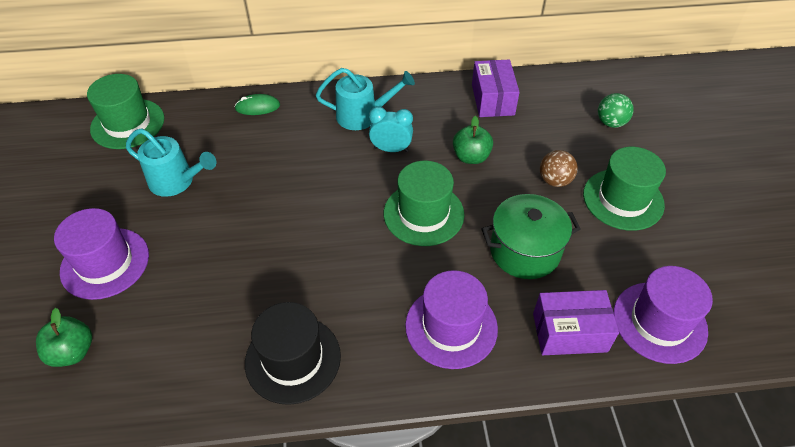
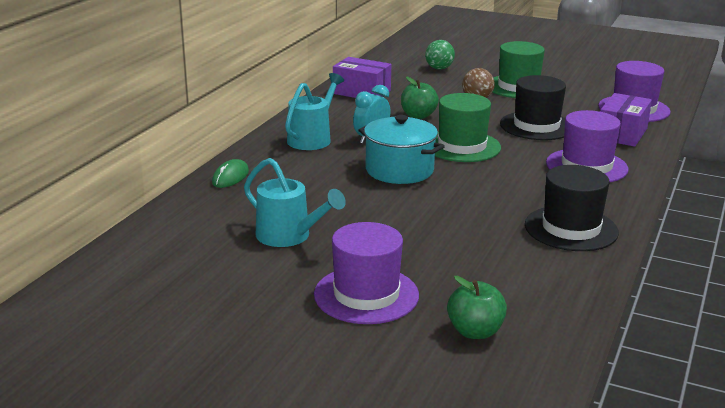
camera: 60 degrees left, 25 degrees down
(127, 124) = (152, 246): green hat -> none
(177, 182) = (289, 236): turquoise watering can -> turquoise watering can turned 75 degrees clockwise
(338, 193) = (399, 170): none -> turquoise pot
(525, 251) = (536, 126): green pot -> black hat

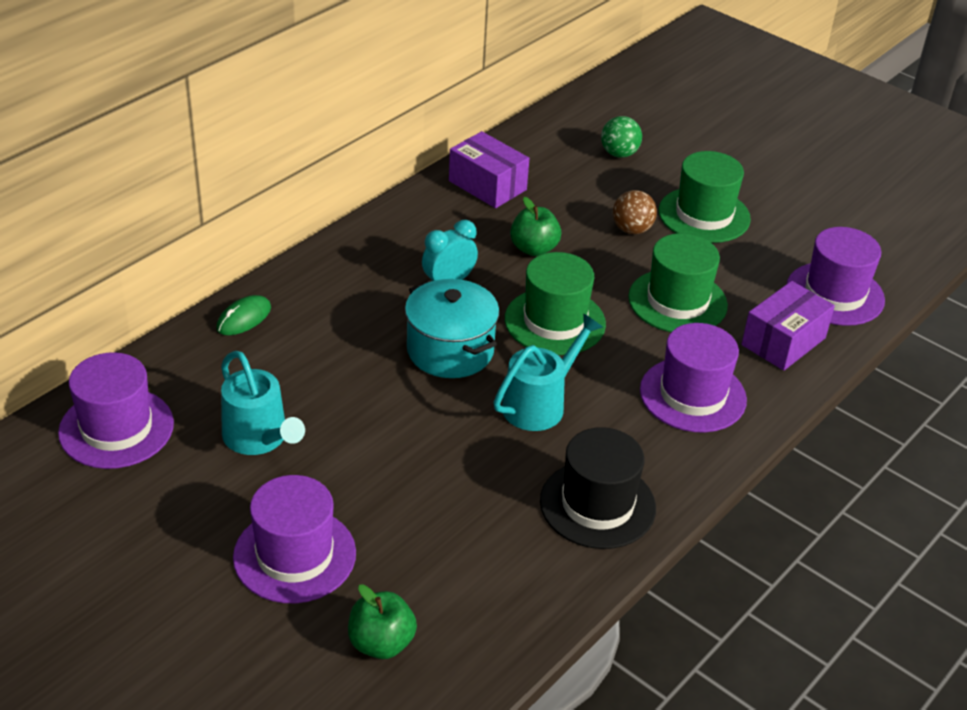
camera: 15 degrees right, 15 degrees up
(167, 249) = (116, 428): none -> purple hat
(312, 138) = (376, 266): turquoise watering can -> turquoise watering can (540, 403)
(536, 126) = (677, 301): black hat -> green hat

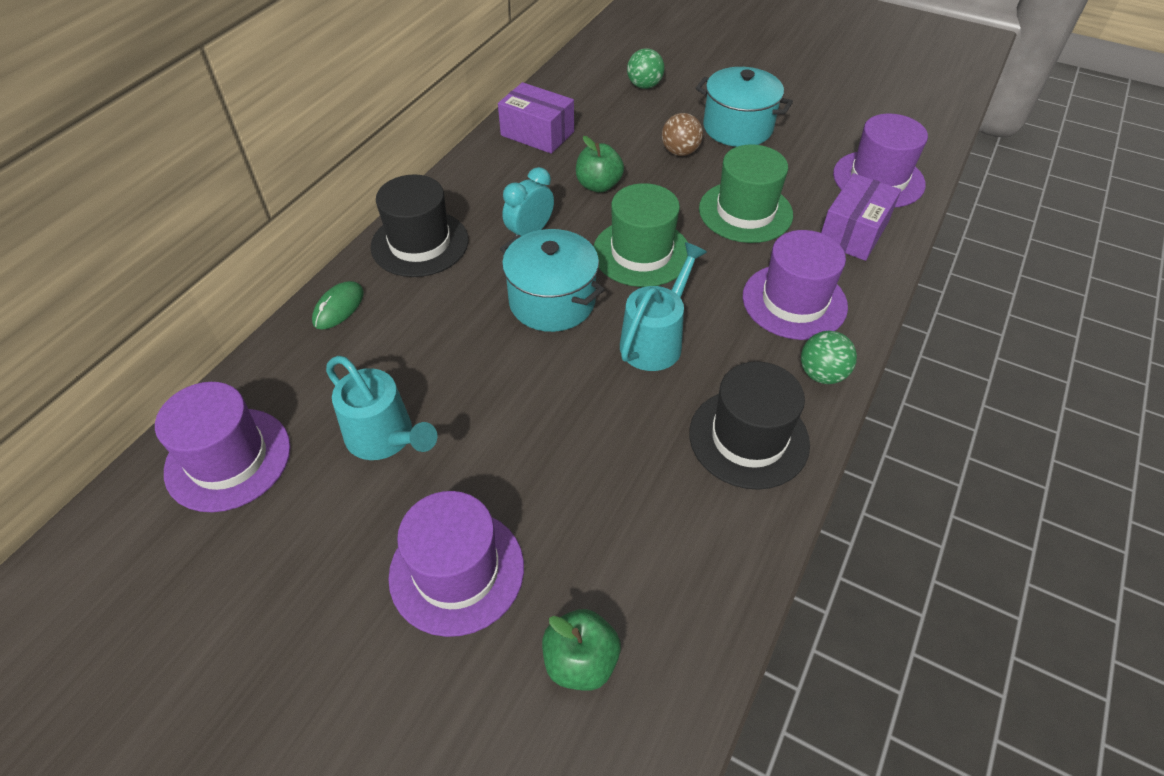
camera: 10 degrees left, 10 degrees up
(336, 273) = (420, 243): none -> black hat
(692, 464) = (822, 374): none -> green ball
(704, 215) = (737, 127): green hat -> turquoise pot

